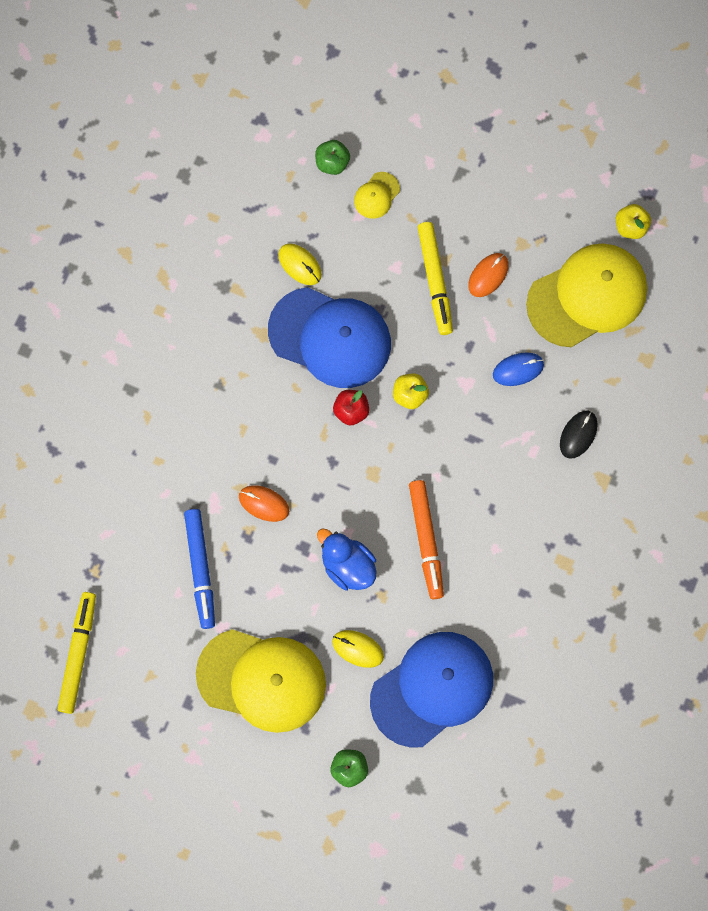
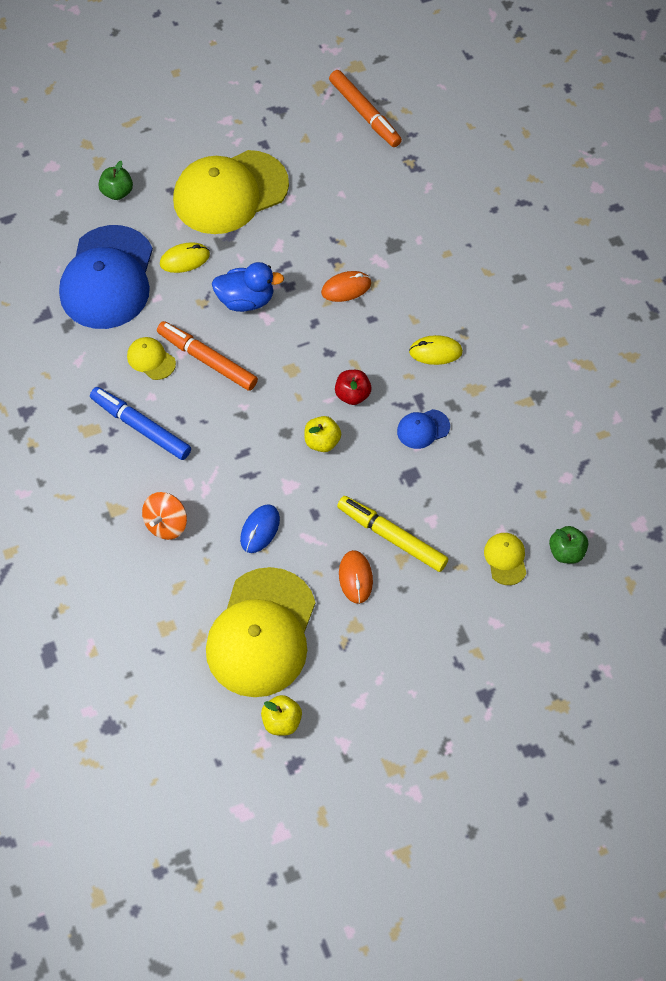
camera: 135 degrees right, 15 degrees down
(78, 654) = (364, 114): yellow marker -> orange marker
(200, 569) = (343, 218): blue marker -> blue marker (141, 427)
(300, 265) = (502, 458): yellow mouse -> yellow mouse (435, 352)
(330, 337) = (423, 429): blue cap -> blue cap, size x0.42
(466, 581) = (151, 359): none -> yellow cap
(578, 434) = (166, 524): black mouse -> orange spinning top

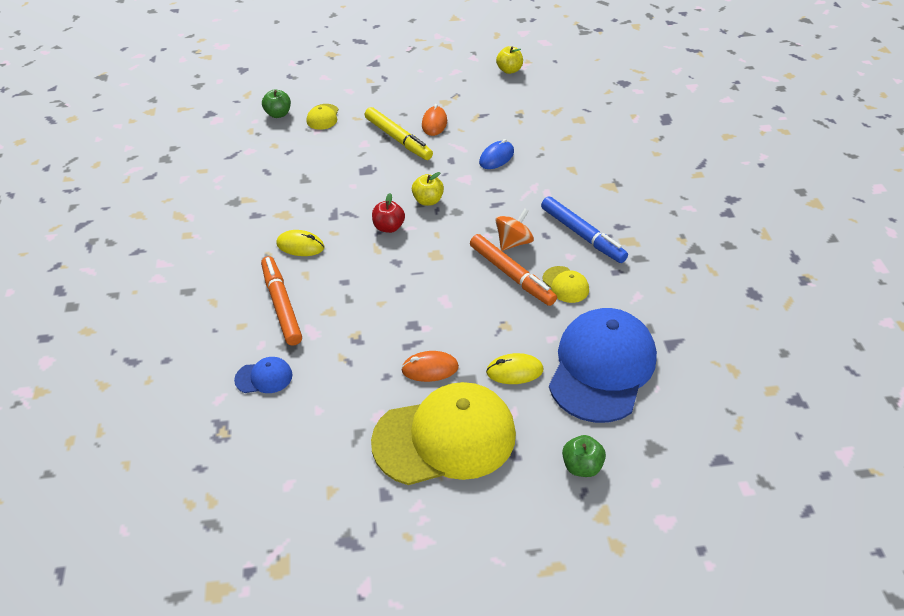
camera: 165 degrees left, 15 degrees down
(166, 524) = (570, 171): orange spinning top -> orange spinning top (513, 242)
(246, 300) = (460, 319): blue duck -> none
(261, 633) = (511, 107): yellow cap -> none
(346, 288) = (356, 312): orange mouse -> orange mouse (430, 368)
(364, 114) = (242, 510): orange marker -> orange marker (281, 305)
(423, 429) = (341, 195): blue cap -> blue cap (264, 377)

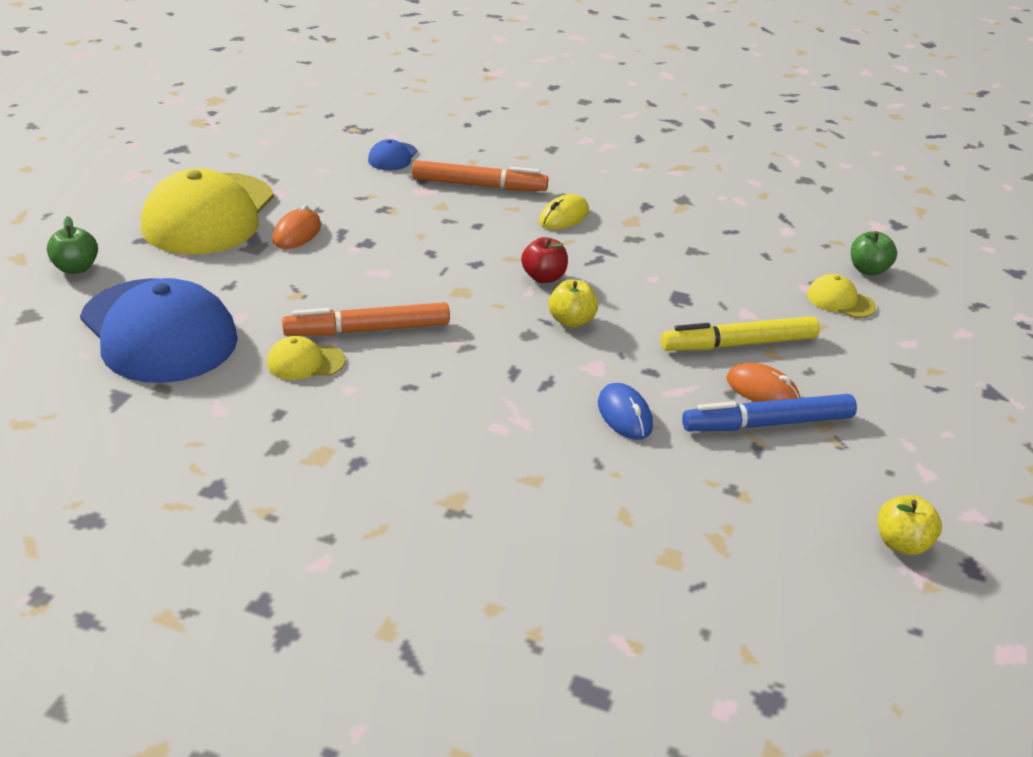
camera: 115 degrees right, 10 degrees down
(513, 242) = (423, 355): orange spinning top -> none
(514, 371) = (230, 276): yellow mouse -> none
(582, 235) = (376, 418): blue marker -> blue marker (767, 424)

